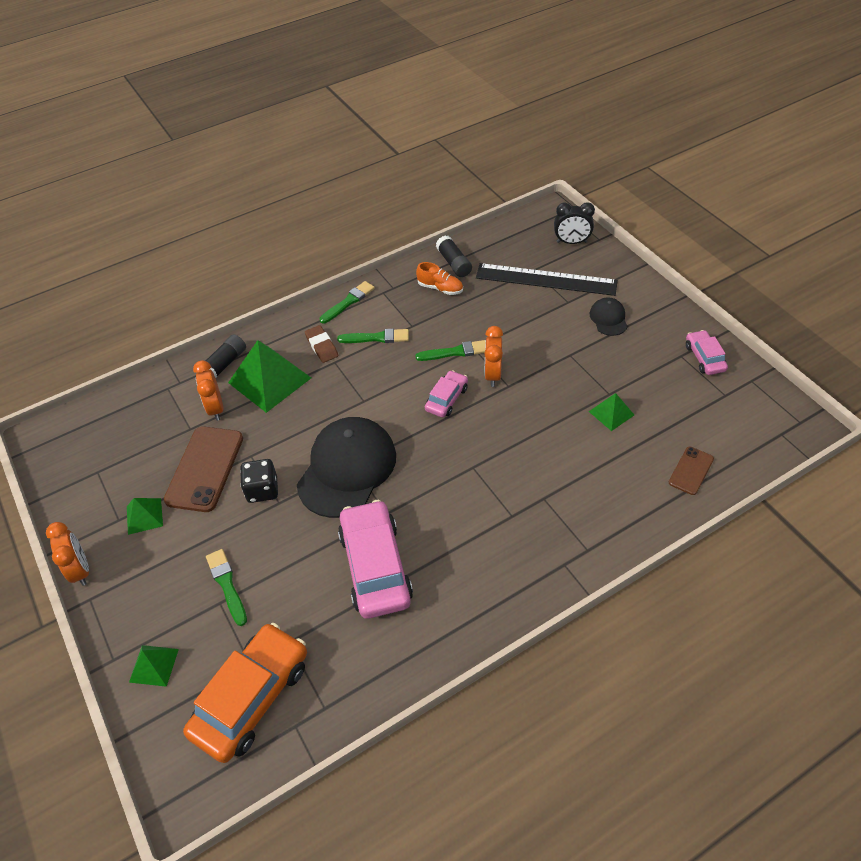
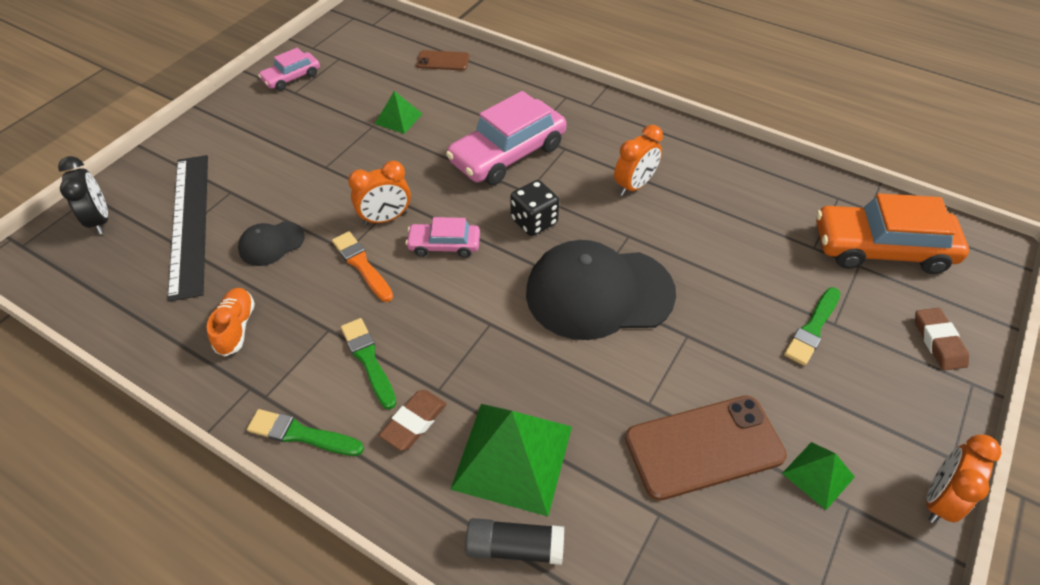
camera: 120 degrees left, 0 degrees up
(154, 665) = (938, 341): green pyramid -> brown eraser
(215, 408) = (604, 501): orange clock -> orange clock (634, 186)
(262, 490) = (684, 361): black dice -> black dice (534, 221)
(375, 566) = (691, 219): pink car -> pink car (507, 154)
(454, 263) = (172, 333): black glue stick -> none
(455, 352) = (362, 265): green brush -> orange brush
(608, 318) = (251, 152): black cap -> black cap (271, 244)

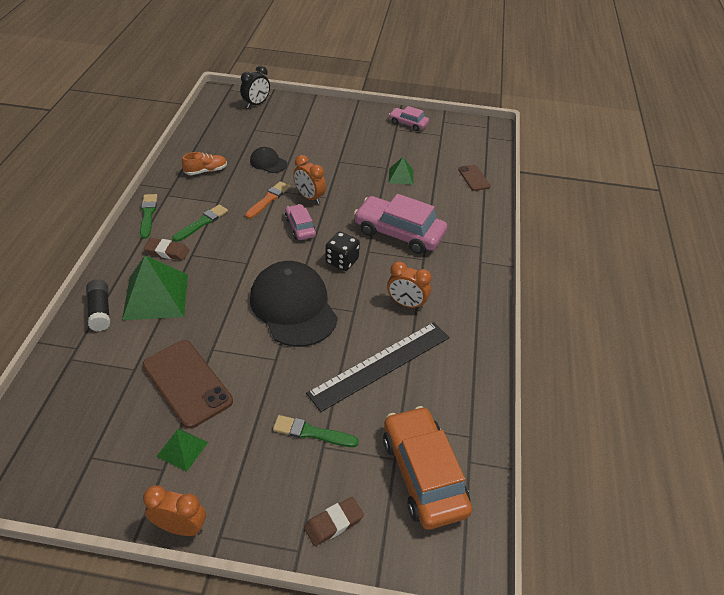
camera: 65 degrees right, 5 degrees down
(190, 223) = (269, 131): black ruler -> black ruler (380, 365)

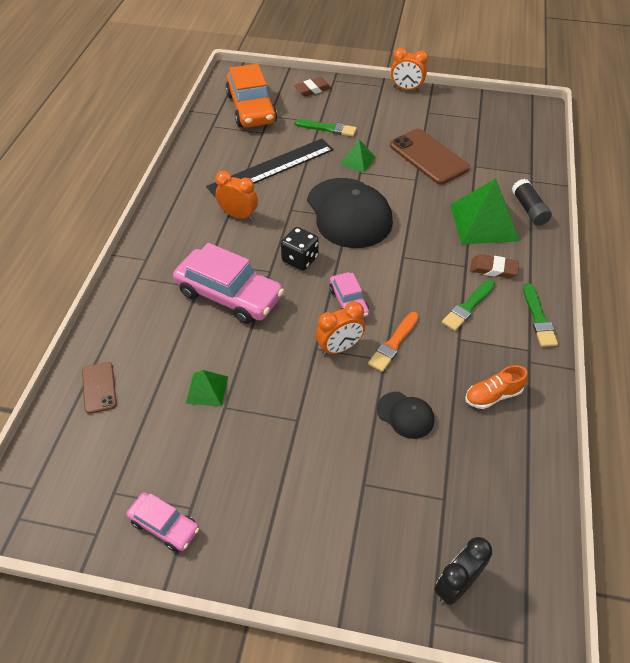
camera: 175 degrees left, 5 degrees up
(182, 449) = (418, 121): green pyramid -> green pyramid (357, 160)
(309, 197) = (339, 348): orange clock -> orange clock turned 105 degrees clockwise

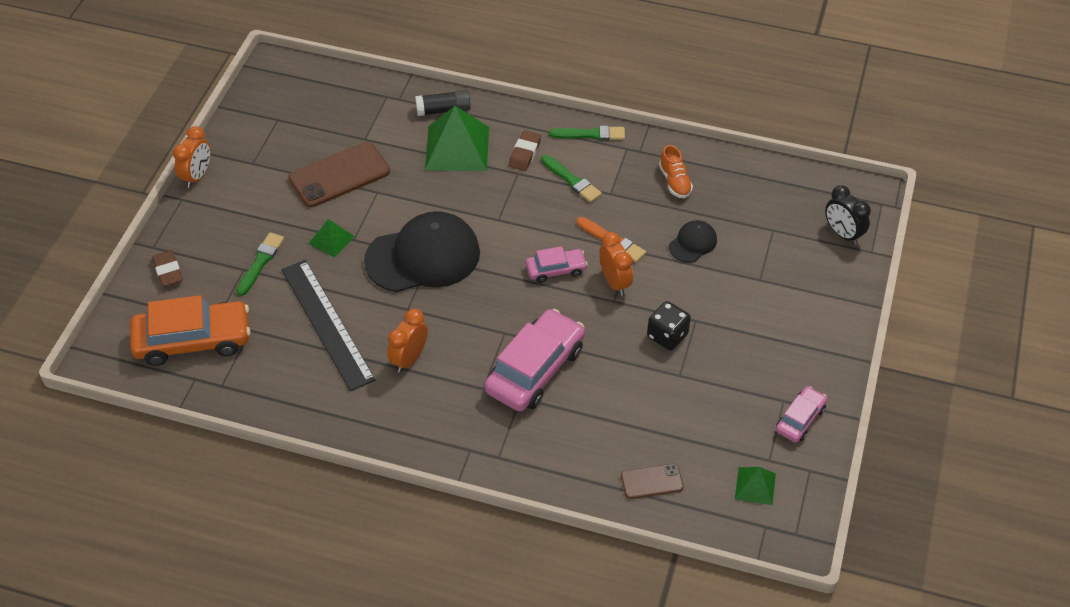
camera: 85 degrees left, 0 degrees up
(207, 389) = (658, 389): green pyramid -> green pyramid (755, 486)
(300, 259) = (490, 305): black dice -> black dice (667, 336)

